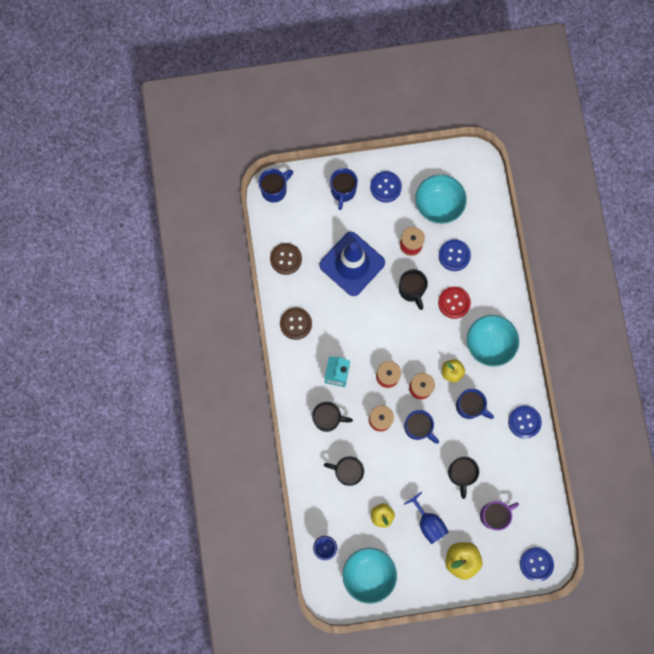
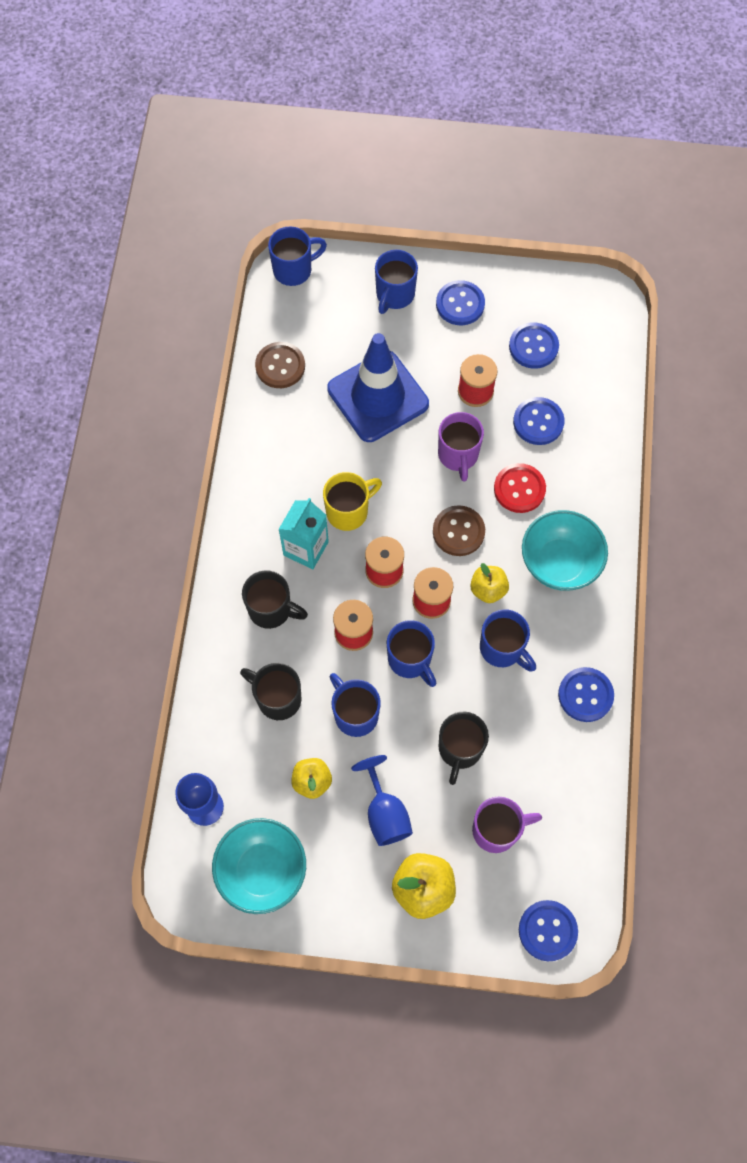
camera: 15 degrees right, 10 degrees down
(296, 323) = (266, 459): brown button -> brown button (458, 531)
(355, 344) = (348, 511): none -> yellow mug
(395, 469) = (355, 714): none -> blue mug
(411, 290) = (458, 455): black mug -> purple mug
(438, 205) = (533, 346): turquoise bowl -> blue button

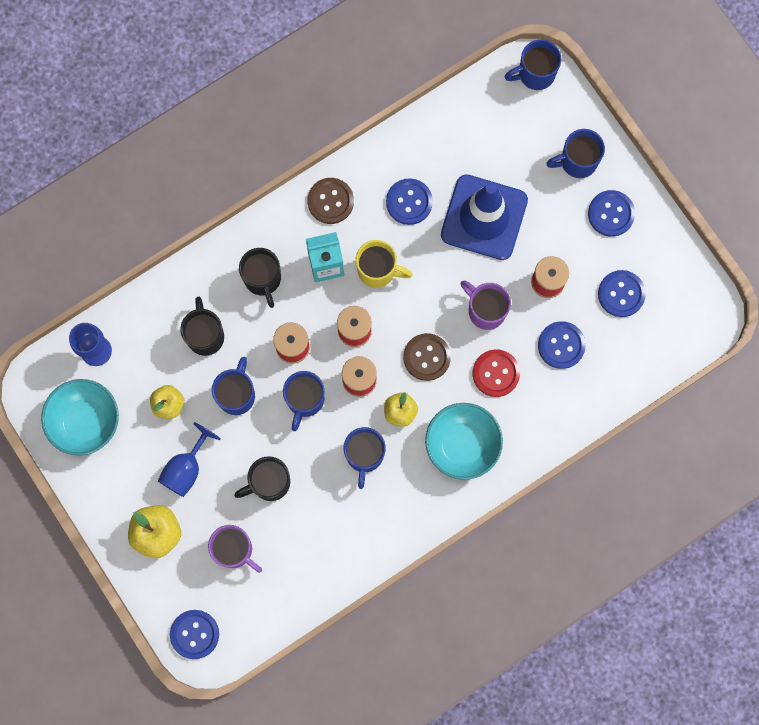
camera: 50 degrees right, 10 degrees up
(280, 366) = (449, 130): brown button -> brown button (330, 201)
(294, 270) = (535, 74): blue mug -> blue mug turned 135 degrees clockwise
(458, 455) = (485, 310): purple mug -> purple mug turned 90 degrees clockwise
(585, 695) = (378, 537): blue button -> blue button (409, 202)

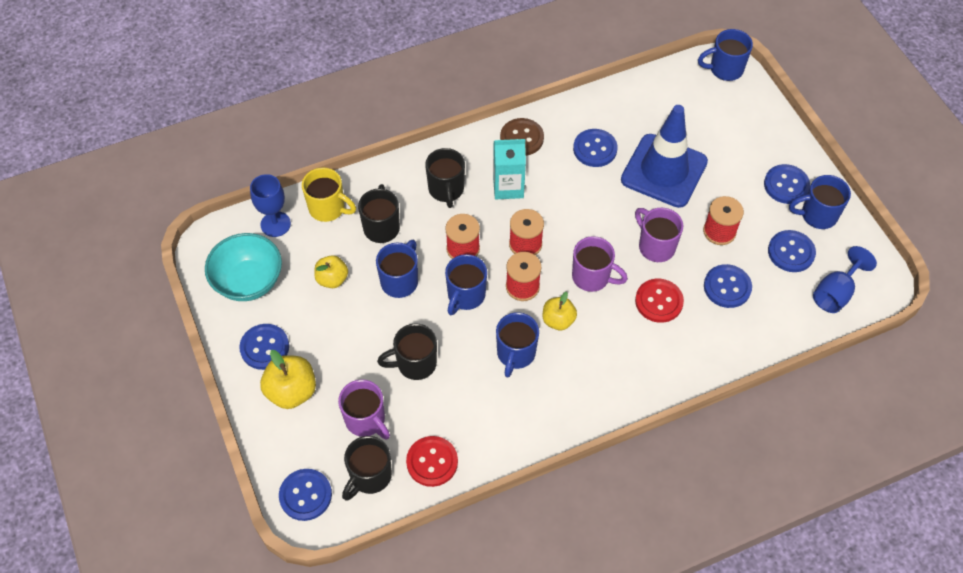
camera: 10 degrees right, 20 degrees down
(119, 491) = (264, 347): none -> blue button
(186, 468) = (335, 338): blue goblet -> blue goblet (835, 293)
(250, 605) = (370, 476): none -> black mug
(305, 581) = (432, 462): none -> red button
(378, 270) = (556, 198): yellow mug -> yellow mug (328, 208)
(426, 357) = (592, 277): brown button -> purple mug
(462, 445) = (616, 360): turquoise bowl -> none
(577, 161) = (757, 140): blue mug -> blue mug (817, 215)

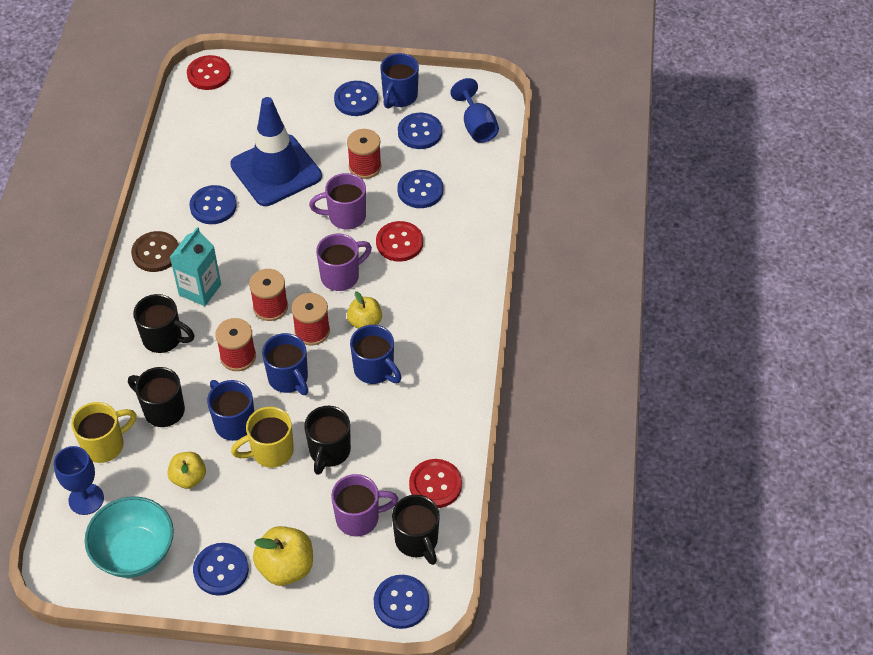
camera: 60 degrees left, 5 degrees down
(389, 322) = (271, 451): none -> yellow mug
(725, 69) = (209, 74): blue mug -> red button

